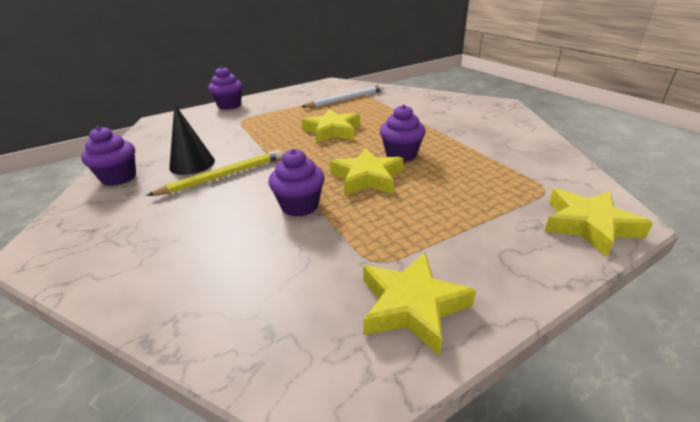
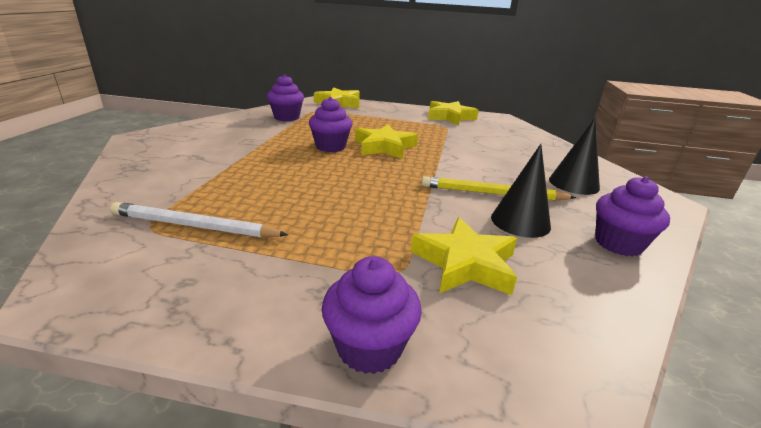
camera: 140 degrees left, 5 degrees down
(146, 226) = (573, 183): none -> black cone
(300, 206) = (452, 152): purple cupcake -> purple cupcake (286, 117)
(332, 131) = (328, 187): yellow star -> yellow star (465, 263)

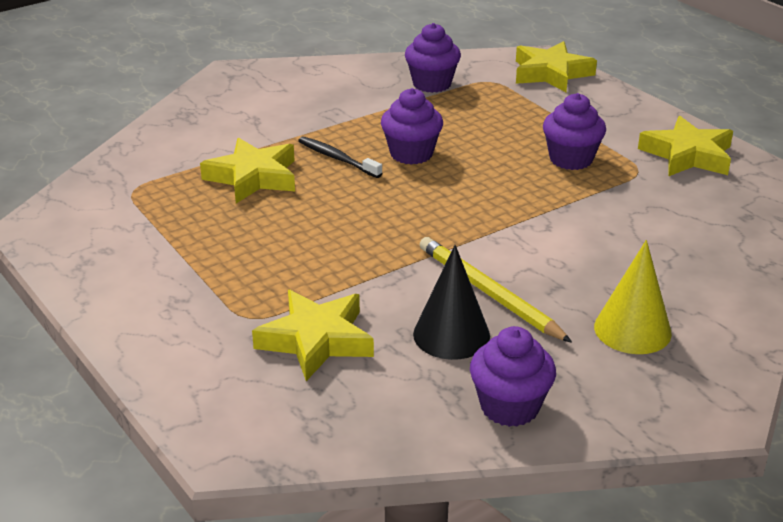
camera: 45 degrees right, 5 degrees up
(195, 226) = (163, 204): white pencil -> none
(290, 160) = (337, 158): none -> black toothbrush
(369, 347) = (152, 352): purple cupcake -> purple cupcake (571, 159)
(384, 147) = (479, 177): yellow star -> yellow star (253, 177)
(573, 183) = (632, 330): black cone -> yellow cone

